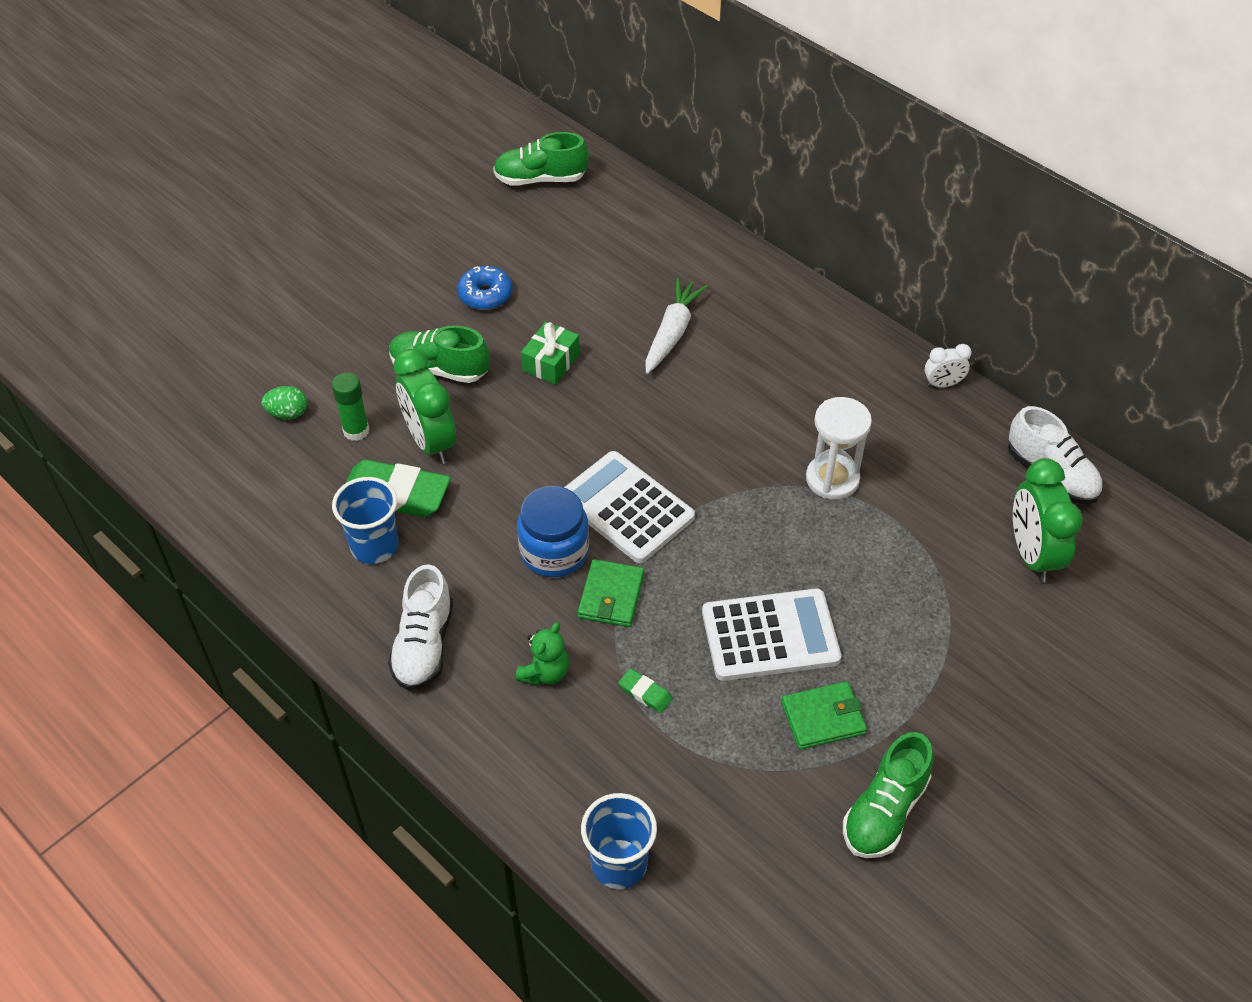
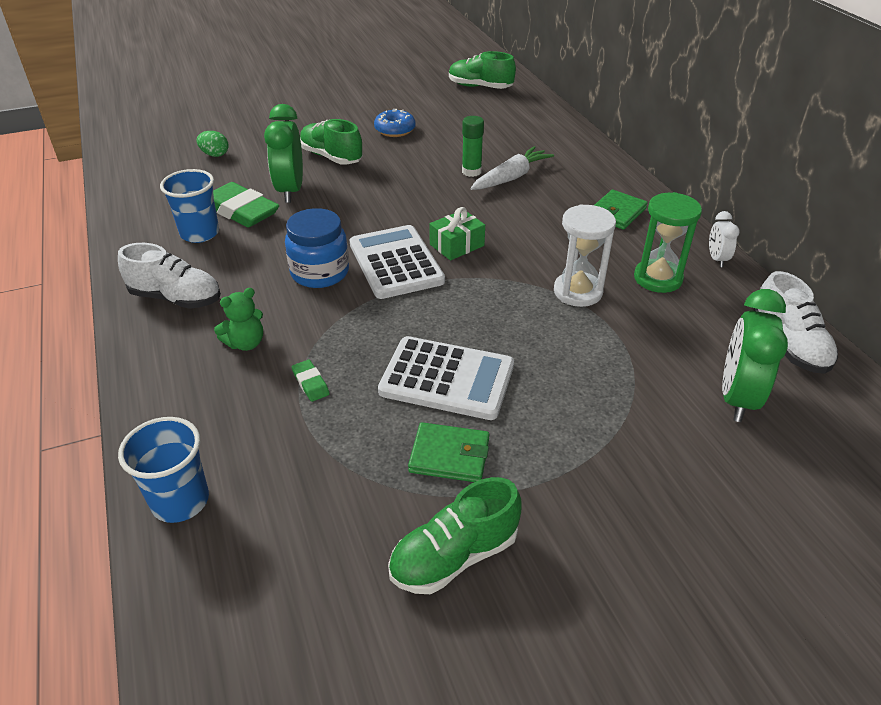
camera: 25 degrees right, 10 degrees down
(356, 431) = (248, 173): green glue stick -> green glue stick (471, 171)
(424, 645) = (176, 298): white shoe -> white shoe turned 105 degrees counterclockwise
(551, 362) = (410, 172): green gift -> green gift (457, 245)
(611, 596) = (338, 311): green wallet -> green wallet (617, 212)
(899, 432) = (658, 278): none -> green hourglass
(942, 384) = (716, 259): white clock -> white clock turned 75 degrees clockwise

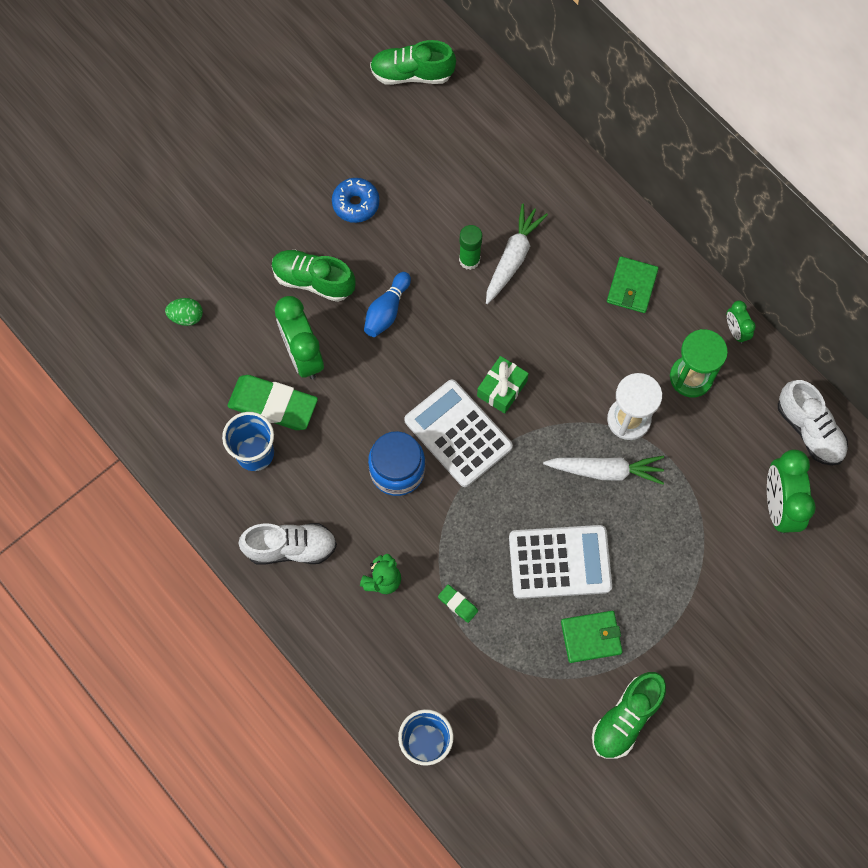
camera: 20 degrees left, 30 degrees up
(381, 182) = (387, 310): none -> blue bowling pin
(535, 321) = (605, 471): none -> white carrot
(716, 259) = (735, 331): white clock -> green clock

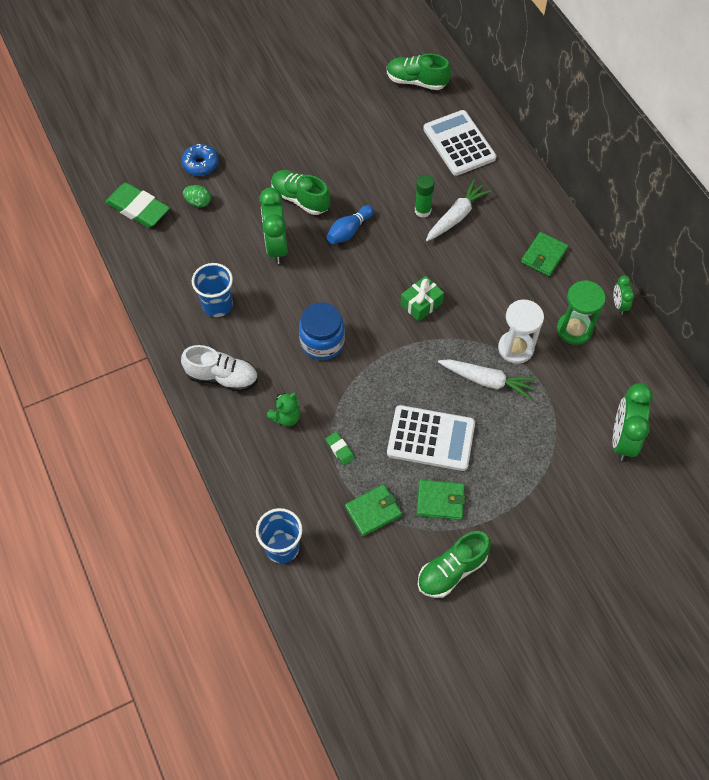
camera: 15 degrees right, 10 degrees down
(273, 404) = (242, 275): green eraser -> green eraser (138, 208)
(356, 204) = (348, 156): blue donut -> blue donut (200, 164)
(458, 433) = (377, 327): white calculator -> white calculator (459, 143)
(518, 670) = (373, 511): none -> green wallet
(809, 430) = (662, 390): white shoe -> none

